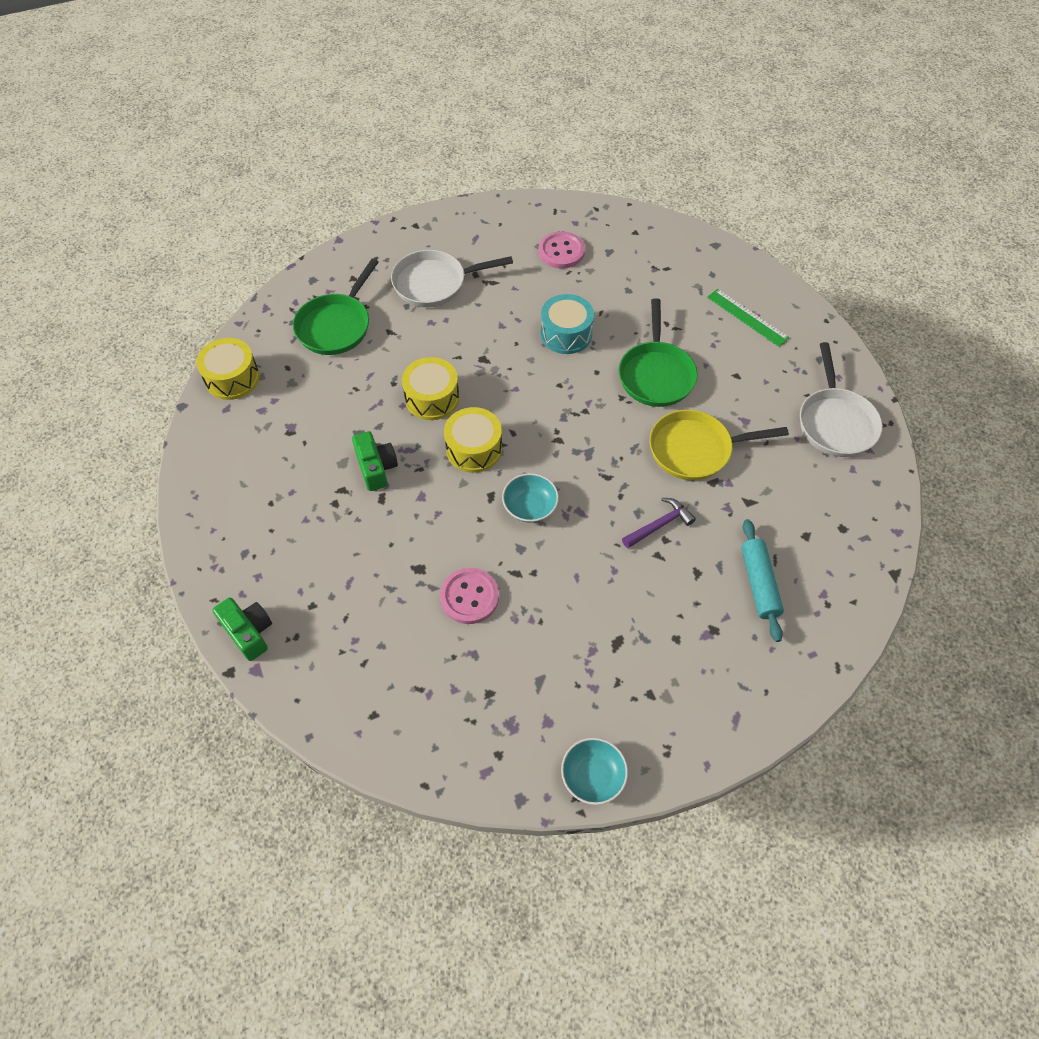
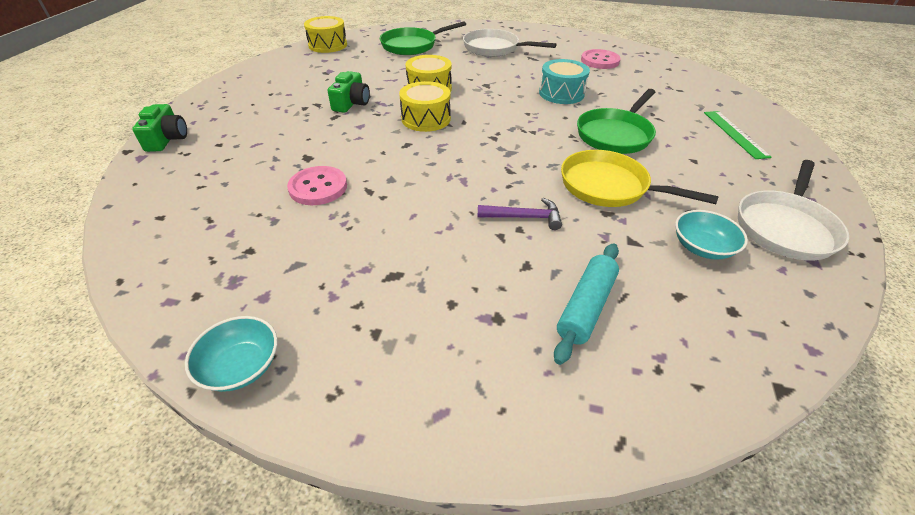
camera: 35 degrees right, 15 degrees down
(530, 506) = (428, 161): turquoise bowl -> turquoise bowl (702, 247)

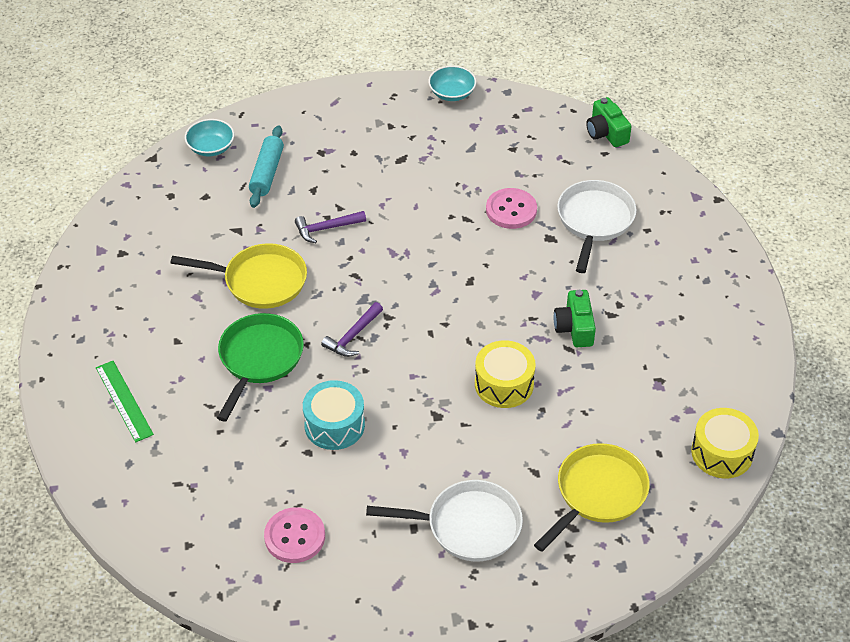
camera: 160 degrees right, 5 degrees up
(167, 139) = (702, 222): green camera -> green camera (606, 133)
(412, 45) = (598, 493): green pan -> yellow pan
(426, 119) = (474, 325): yellow drum -> none
(529, 132) = (353, 336): none -> purple hammer
(702, 247) = (184, 239): turquoise bowl -> turquoise bowl (211, 147)
(785, 227) = (111, 277): white pan -> white pan (594, 221)

